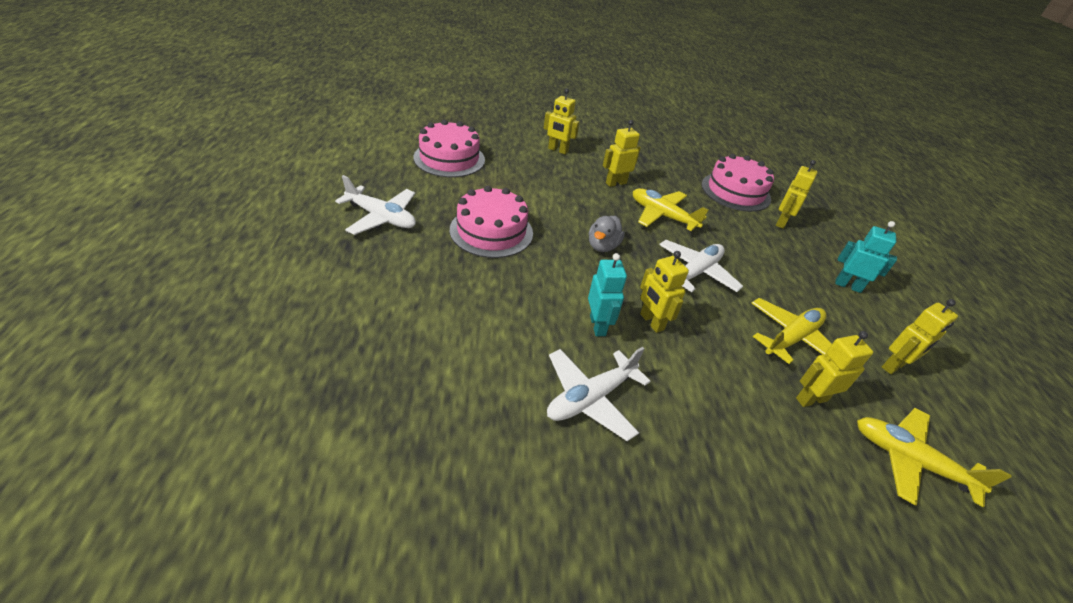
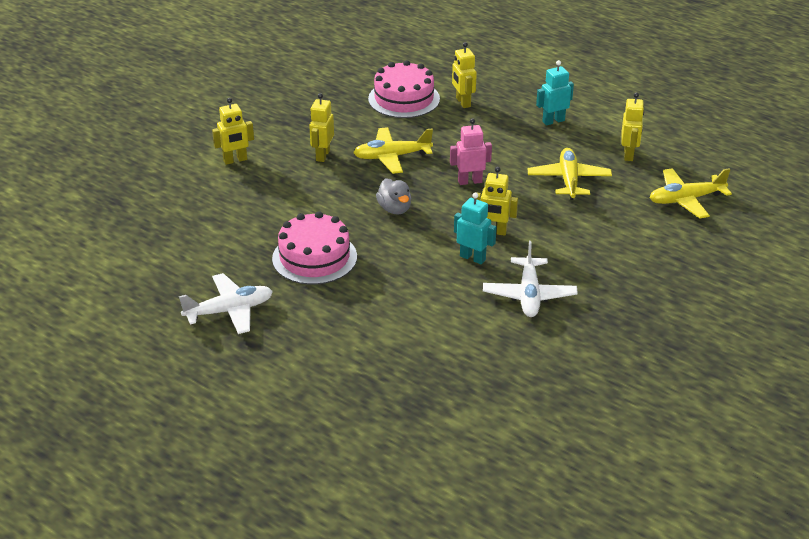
camera: 45 degrees left, 5 degrees down
(449, 158) = (175, 232): pink cake -> none
(695, 272) = (470, 181): white plane -> pink robot
(811, 399) = (617, 206): yellow robot -> none

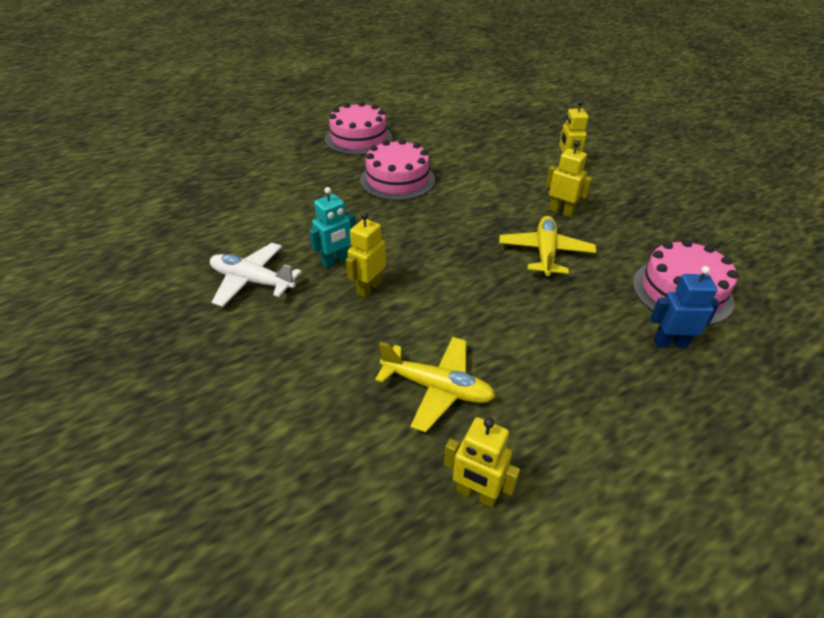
camera: 110 degrees right, 5 degrees up
(229, 311) = (358, 138): white plane -> pink cake
(394, 209) = (446, 234): grey duck -> none
(463, 102) = (670, 343): yellow robot -> blue robot
(470, 181) = (473, 297): pink robot -> none
(553, 121) = (603, 429): turquoise robot -> none
(686, 200) = (319, 517): yellow plane -> none

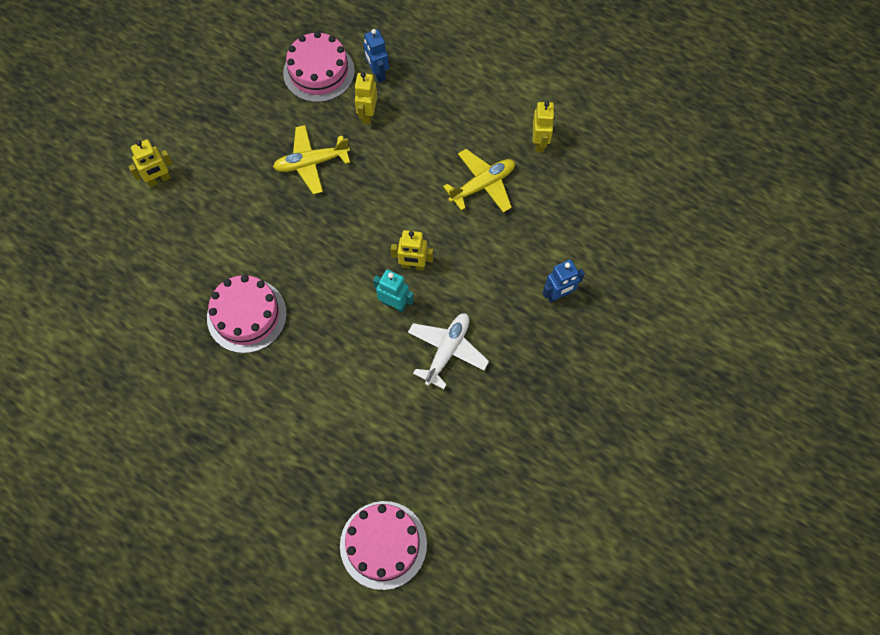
camera: 115 degrees left, 25 degrees up
(222, 403) = (558, 295): none -> blue robot
(252, 281) = (447, 351): white plane -> white plane turned 150 degrees counterclockwise
(358, 138) = (173, 395): pink cake -> pink cake (383, 544)
(437, 388) = (482, 185): yellow plane -> yellow plane turned 60 degrees clockwise
(561, 211) = (244, 166): yellow robot -> yellow robot (367, 114)

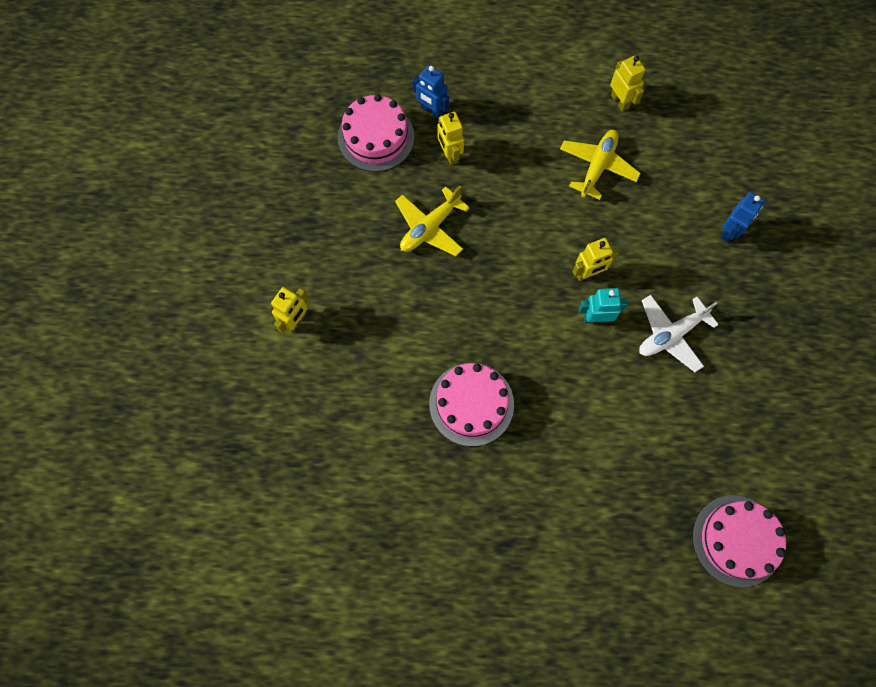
camera: 30 degrees left, 5 degrees up
(447, 351) = (671, 334): white plane -> white plane turned 120 degrees counterclockwise

